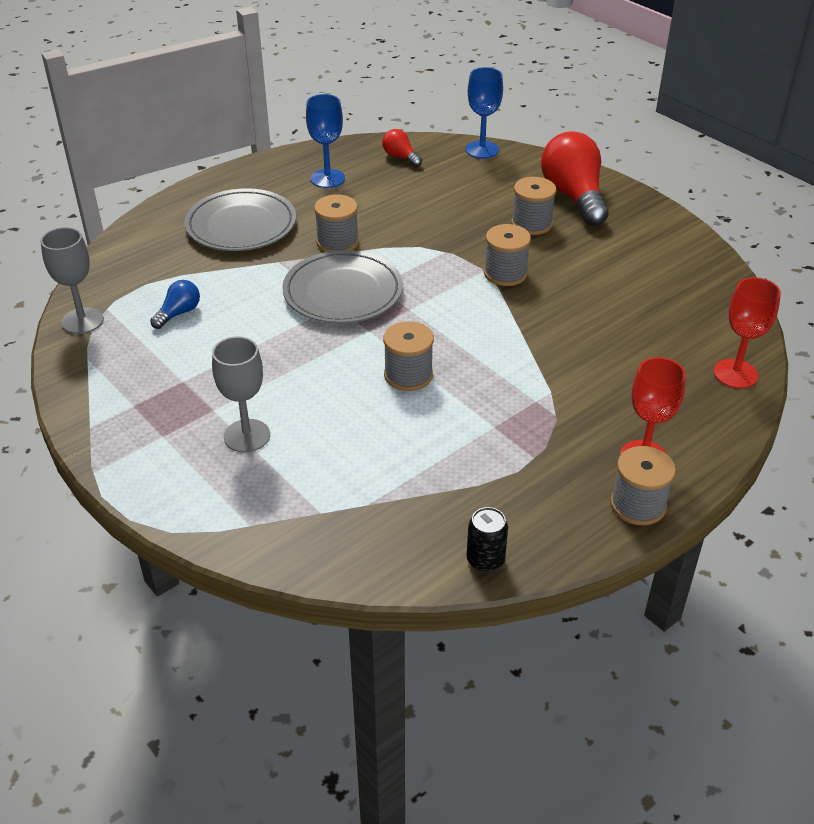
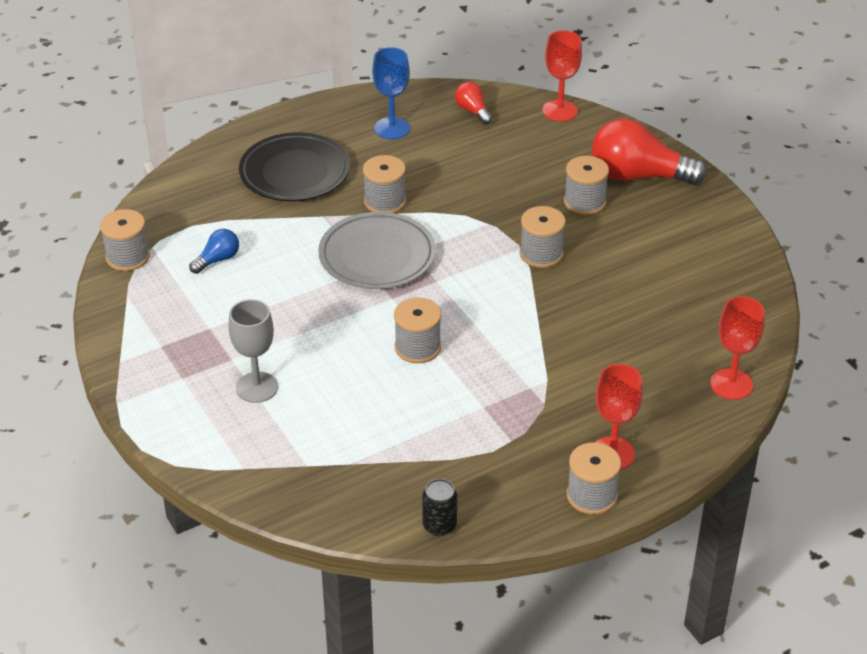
camera: 10 degrees right, 0 degrees up
(82, 321) = (128, 257): grey goblet -> grey spool
(241, 225) = (294, 172): grey plate -> black plate
(482, 150) = (560, 111): blue goblet -> red goblet
(574, 197) = (638, 176): red light bulb -> red light bulb turned 75 degrees counterclockwise

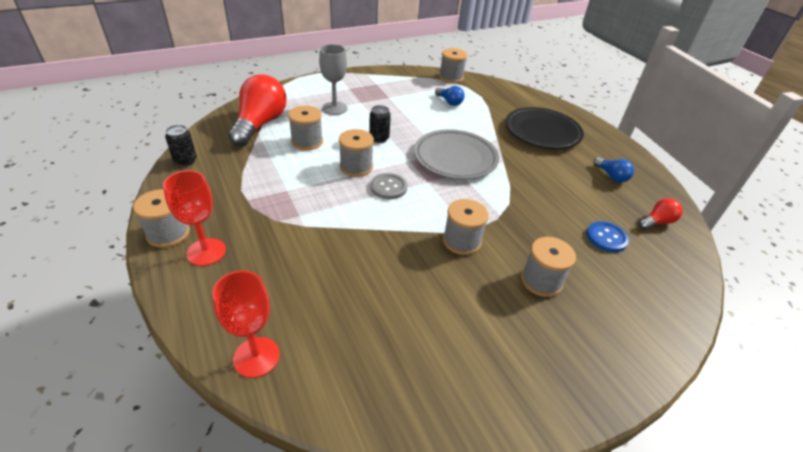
camera: 90 degrees right, 0 degrees up
(341, 330) = (379, 138): none -> black can
(385, 201) = (518, 166): grey spool -> grey spool (307, 141)
(392, 128) = (611, 176): blue goblet -> blue light bulb
(456, 314) = (388, 187): none -> grey button
(508, 150) = (606, 238): none -> blue button
(560, 111) = (688, 282): red goblet -> none
(638, 176) = (597, 332): red light bulb -> red light bulb (260, 124)

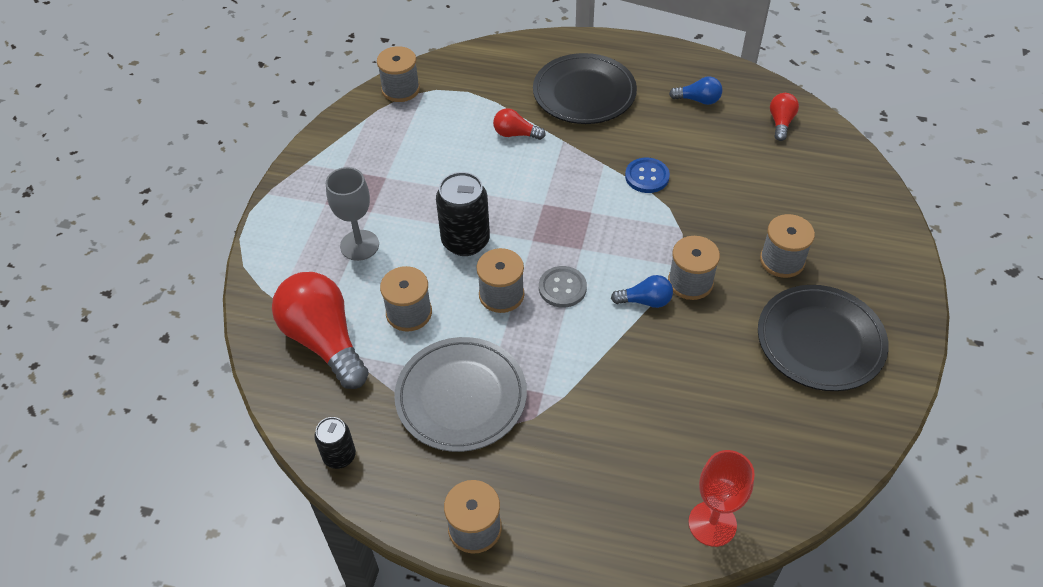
camera: 45 degrees left, 10 degrees up
(206, 252) = (536, 504): red goblet -> none
(379, 138) = (465, 241): black can -> black can, size x1.69
(449, 102) = (452, 128): blue light bulb -> blue light bulb (645, 301)
(455, 158) = (562, 198): grey plate -> grey plate (461, 397)
(476, 122) = (515, 134): none -> red light bulb
(495, 342) = (820, 341): none -> black plate
(606, 238) = (770, 174): blue button -> blue button (647, 176)

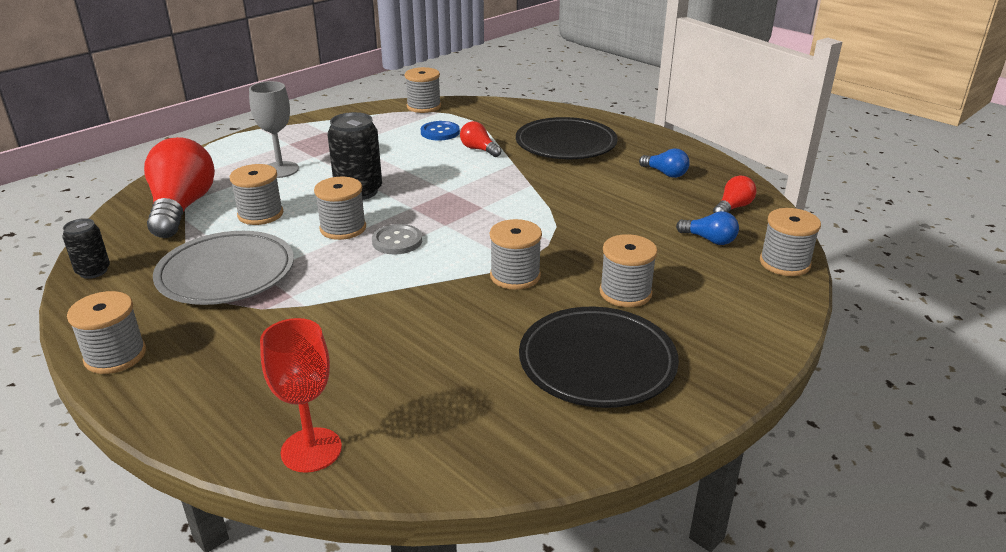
camera: 30 degrees right, 20 degrees down
(645, 301) = (457, 273): blue light bulb -> blue light bulb (709, 240)
(647, 176) = (559, 202): blue button -> blue button (440, 132)
(861, 173) = (784, 263): none -> grey spool

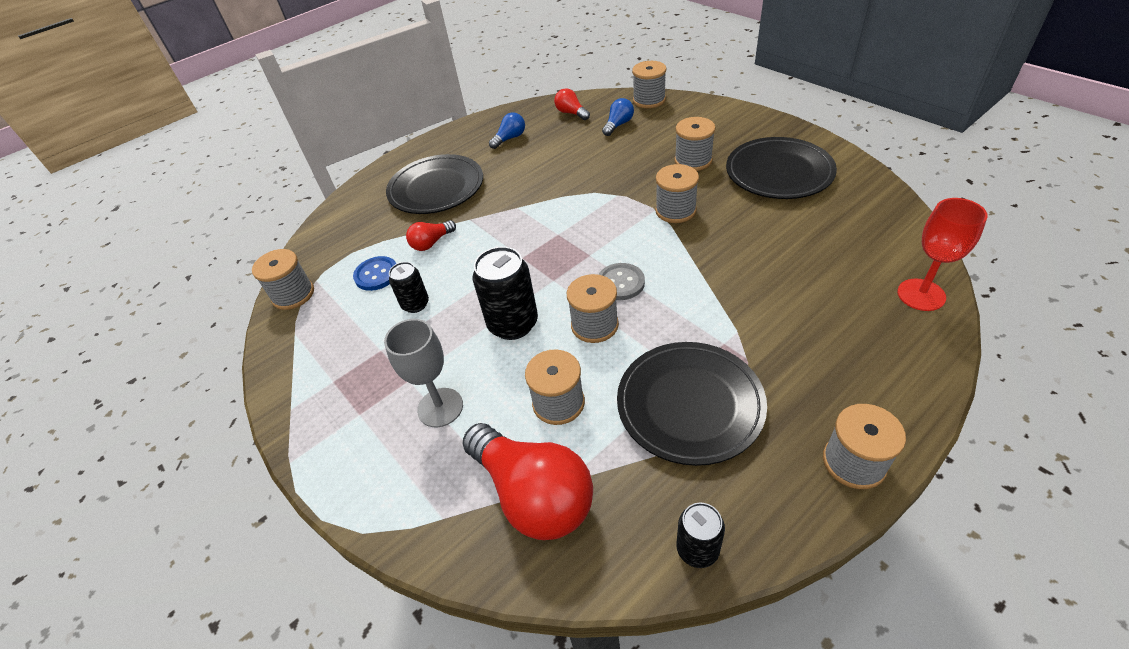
camera: 80 degrees left, 15 degrees up
(182, 208) = (533, 494): red light bulb -> red light bulb turned 135 degrees counterclockwise
(226, 273) = (689, 405): grey plate -> black plate
(397, 151) = (415, 304): none -> black can

